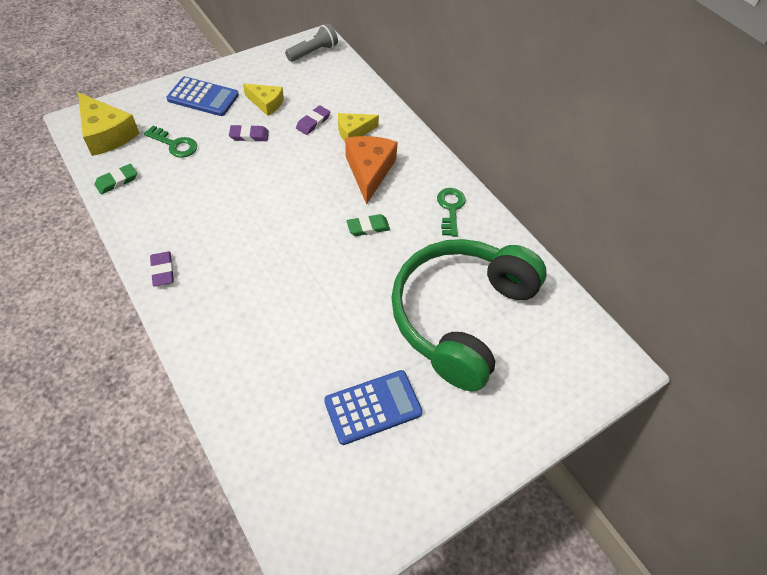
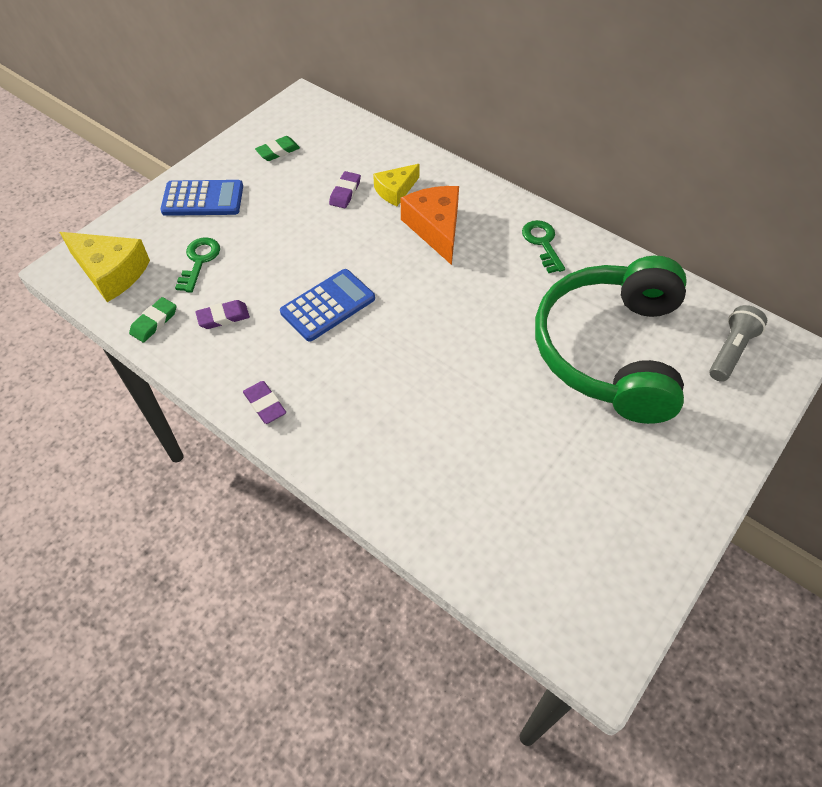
camera: 15 degrees left, 0 degrees up
(174, 144) = (199, 261): green key -> green key turned 90 degrees counterclockwise
(249, 135) = (281, 227): purple eraser -> purple eraser (223, 317)
(266, 103) = (280, 186): yellow cheese -> none
(313, 52) = (302, 114): grey flashlight -> grey flashlight (730, 351)
(368, 227) = (466, 288): green eraser -> green eraser (278, 151)
(373, 407) = (570, 472): blue calculator -> blue calculator (328, 305)

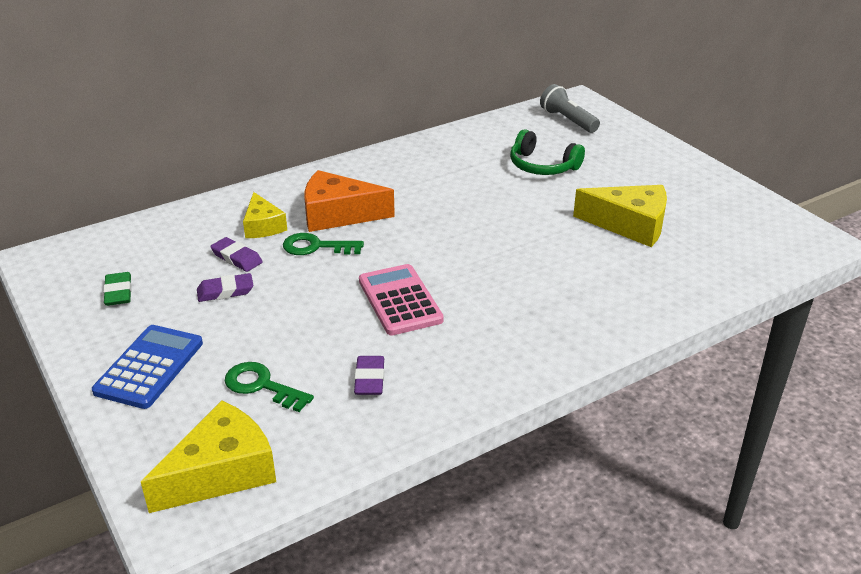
camera: 70 degrees left, 20 degrees down
(154, 322) = (341, 439): green eraser -> none
(265, 404) = (514, 367): purple eraser -> purple eraser (225, 291)
(328, 305) = (399, 300): blue calculator -> pink calculator
(532, 451) = (630, 225): none -> yellow cheese
(542, 243) = (401, 165): green key -> green key (316, 247)
(610, 351) = (542, 166): green headphones -> green headphones, size x0.46

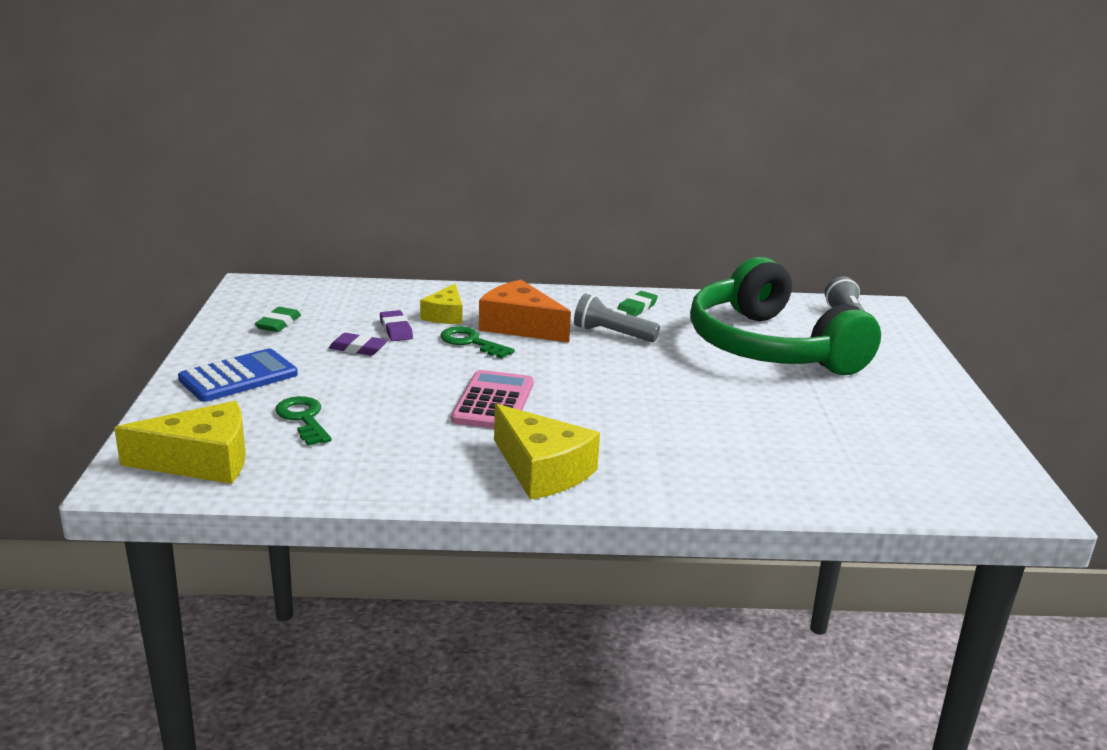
camera: 30 degrees right, 10 degrees down
(369, 379) = (394, 446): purple eraser -> none
(410, 162) = (636, 308): none -> green eraser
(418, 195) = (612, 334): none -> grey flashlight
(542, 166) = (769, 347): green headphones -> green headphones, size x2.16
(630, 225) = (804, 419): yellow cheese -> yellow cheese (542, 470)

